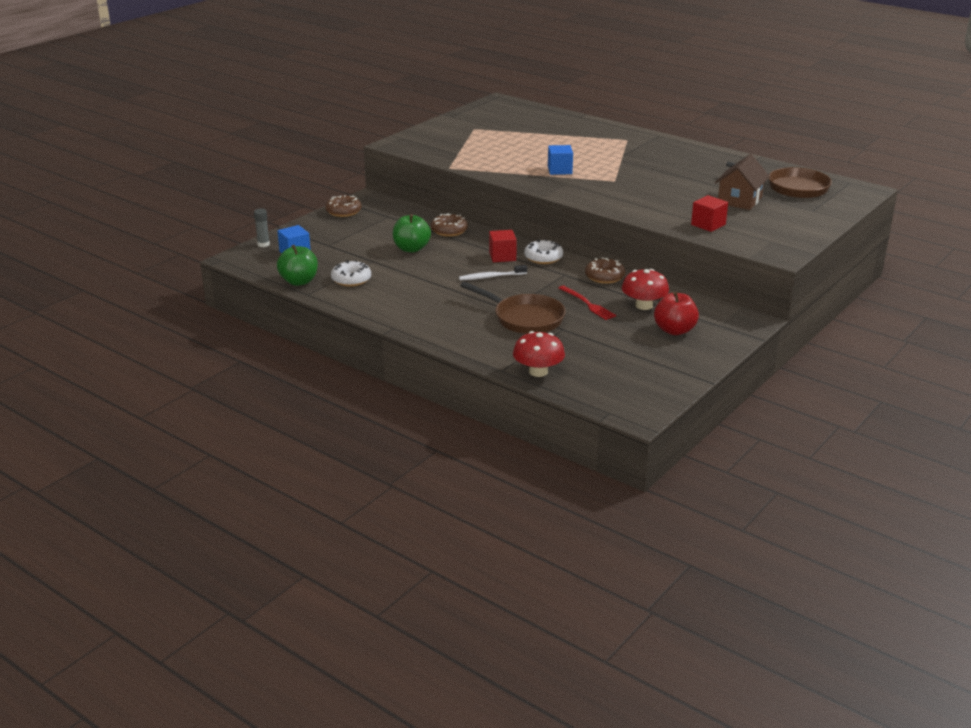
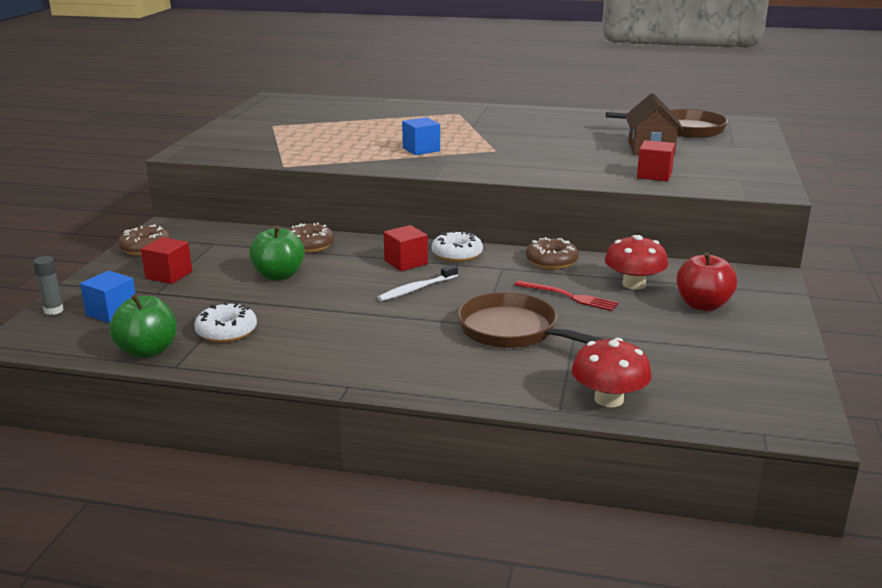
camera: 25 degrees left, 5 degrees down
(344, 234) = (169, 275): none -> red cube
(525, 318) = (513, 331): brown pan -> brown pan turned 150 degrees counterclockwise

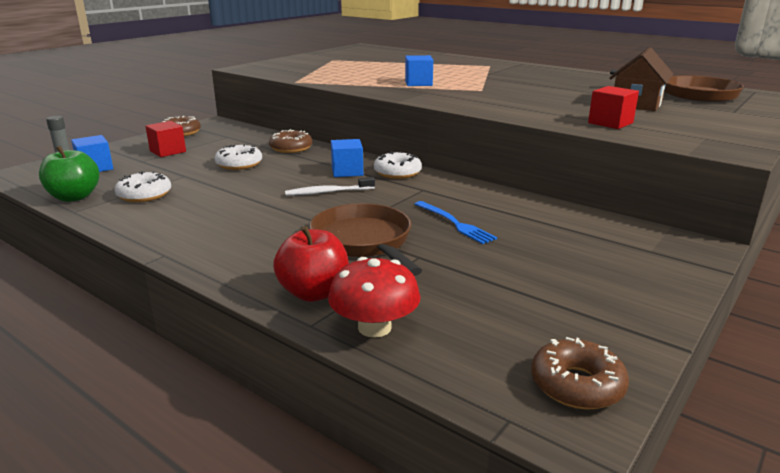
camera: 25 degrees right, 0 degrees up
(279, 275) = (239, 164): green apple -> white donut
(406, 262) = (347, 171): red cube -> blue cube
(551, 261) = (475, 192): brown donut -> brown donut (577, 385)
(569, 296) = (454, 223): red fork -> blue fork
(634, 284) = (534, 225): red mushroom -> none
(703, 305) = (588, 259): red apple -> red apple (314, 293)

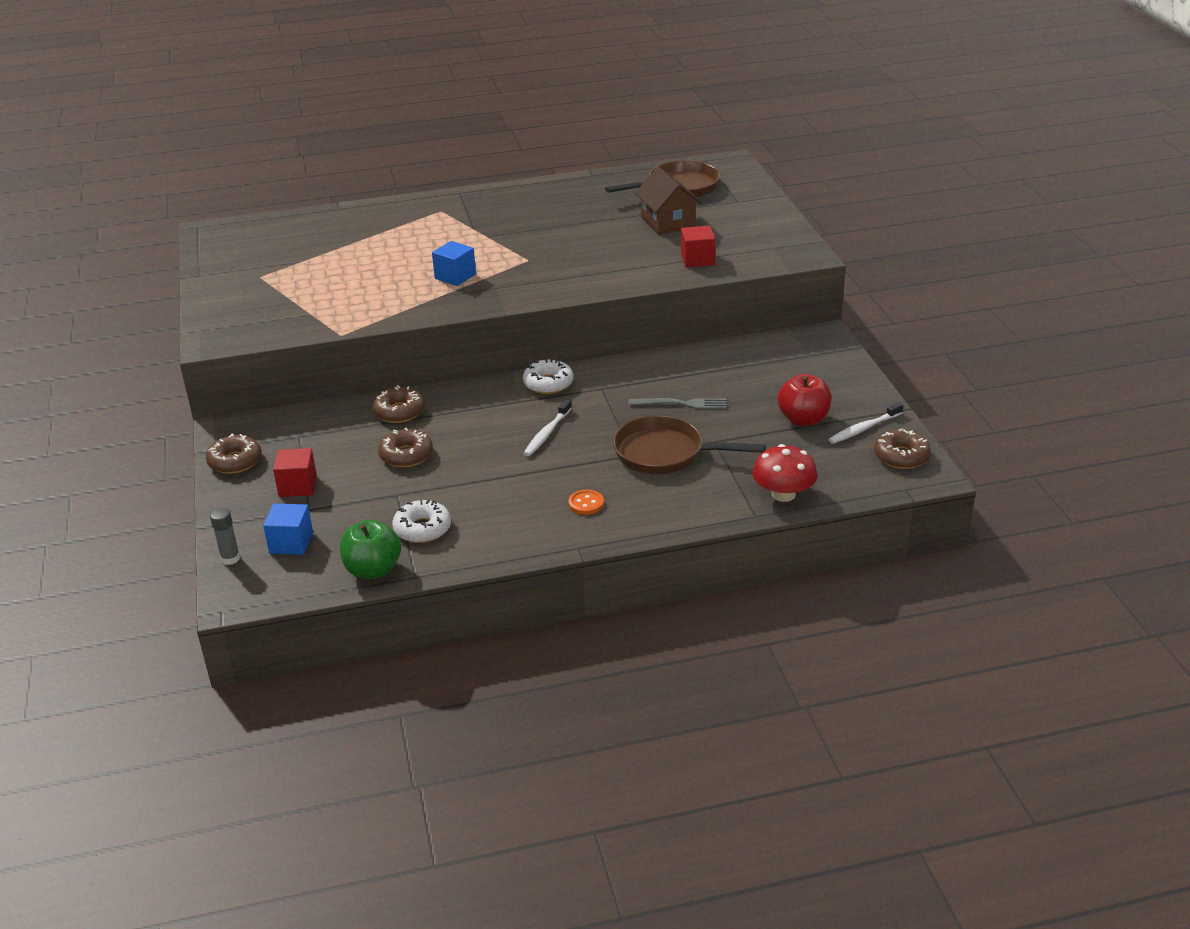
camera: 50 degrees left, 10 degrees up
(239, 164) = (406, 455): white donut -> brown donut
(240, 236) = (586, 503): none -> orange button
(314, 293) = (716, 501): red apple -> red apple (803, 419)
(347, 171) = (510, 406): blue cube -> none
(454, 223) = (681, 404): blue fork -> grey fork
(585, 332) = (864, 429): none -> white toothbrush

